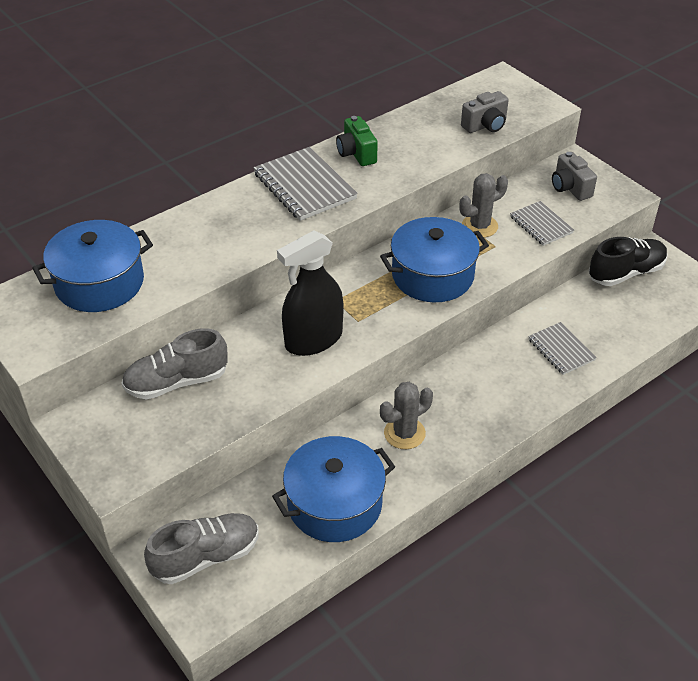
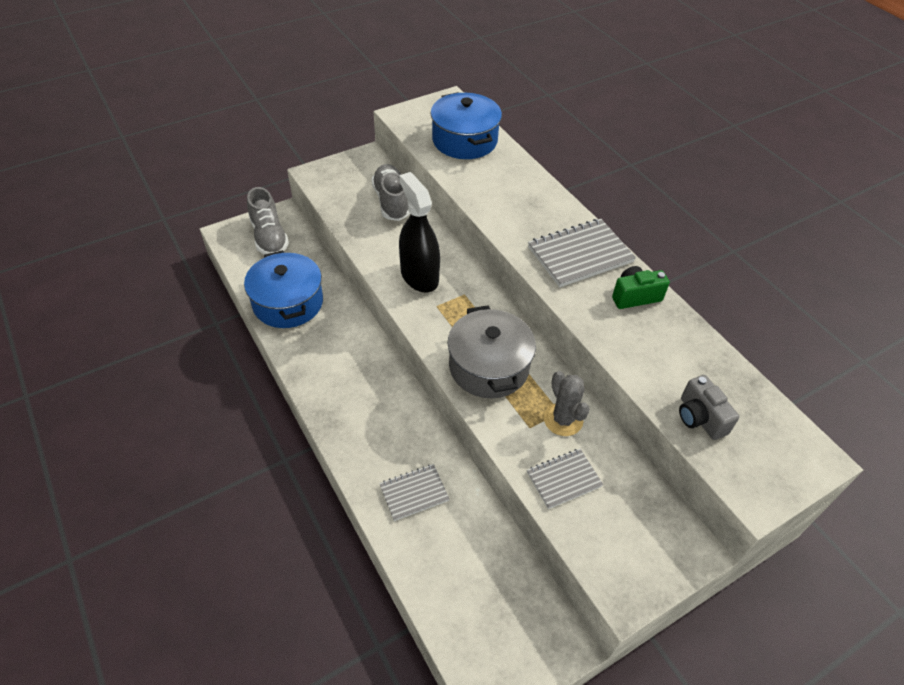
camera: 95 degrees right, 5 degrees up
(404, 433) = (342, 352): grey cactus -> none
(432, 275) = (489, 366): blue pot -> grey pot
(570, 188) = (635, 529): grey camera -> none
(626, 273) = (526, 596): black shoe -> none

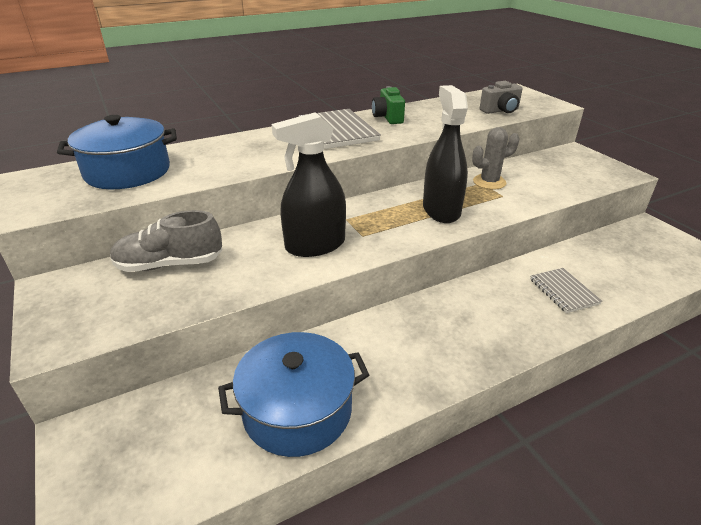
camera: 85 degrees left, 15 degrees down
(269, 237) = (130, 450): grey shoe -> none
(489, 366) = (441, 210): grey pot -> black spray bottle
(564, 479) = (546, 186): grey notebook -> none

